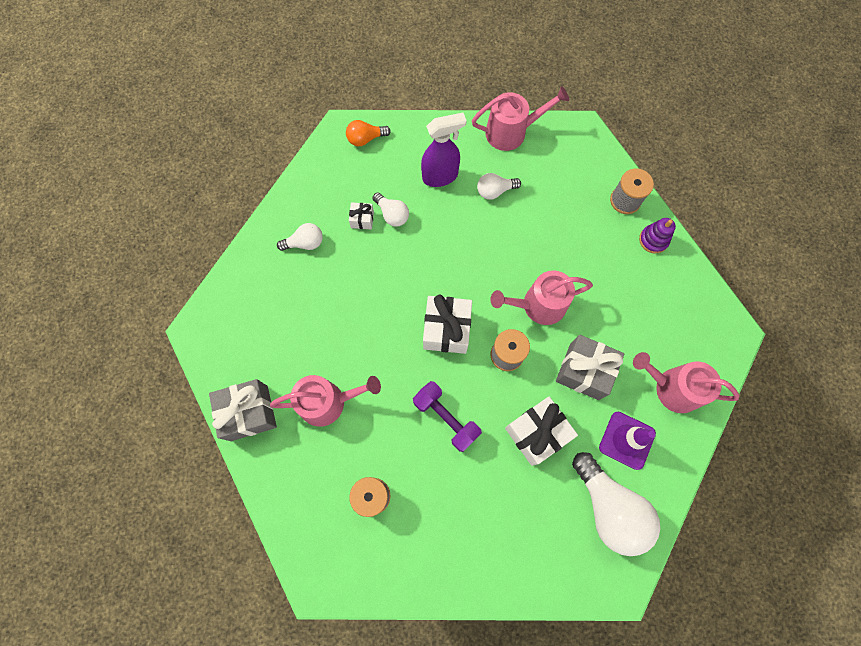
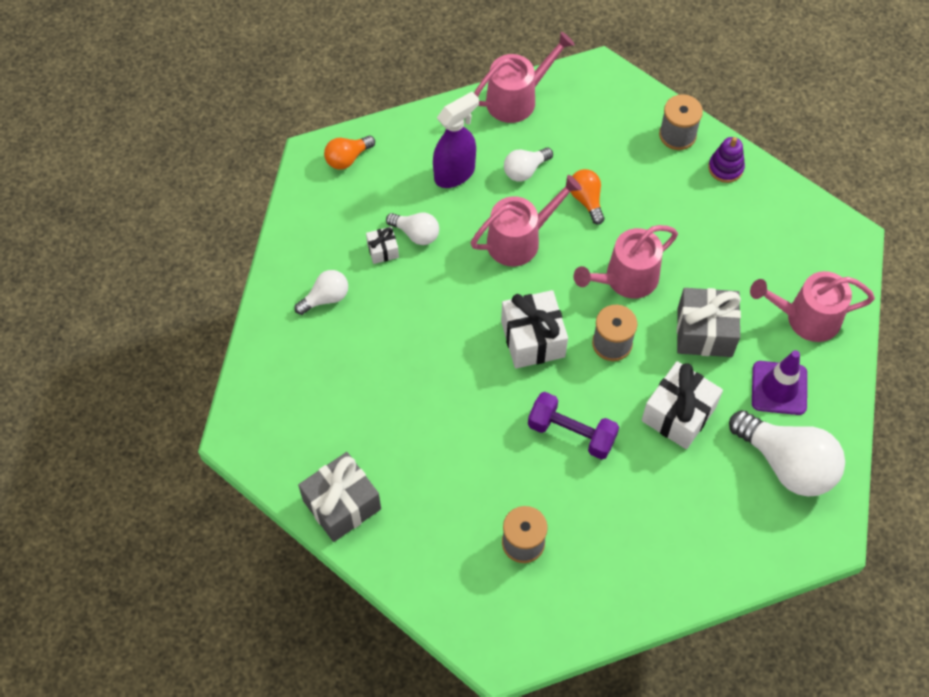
camera: 20 degrees left, 10 degrees down
(328, 402) = (429, 462): pink watering can -> pink watering can (519, 240)
(533, 230) = (586, 200): none -> orange light bulb

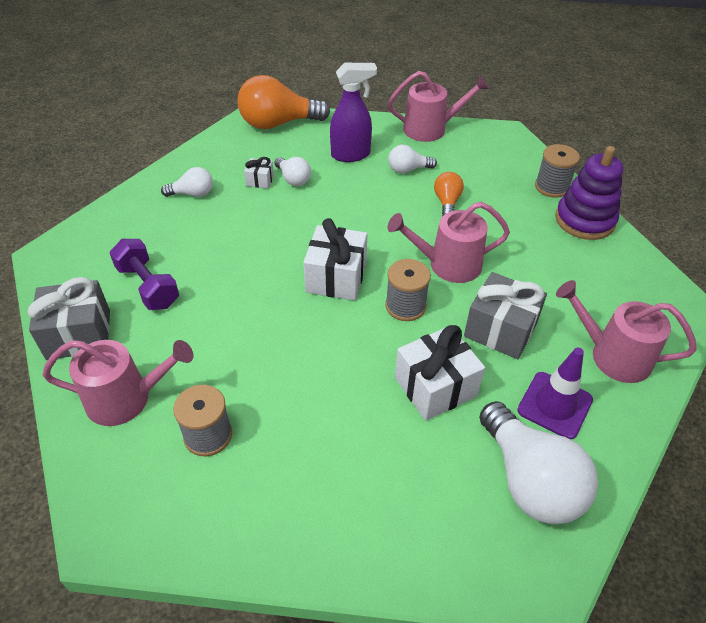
camera: 25 degrees right, 15 degrees down
(347, 158) = (278, 123): orange light bulb -> orange light bulb, size x1.95
(519, 240) = (373, 209): pink watering can -> pink watering can (126, 399)
(571, 433) = (321, 361): purple dumbbell -> purple dumbbell (148, 286)
(725, 168) = (584, 220): purple stacking toy -> purple stacking toy, size x1.76

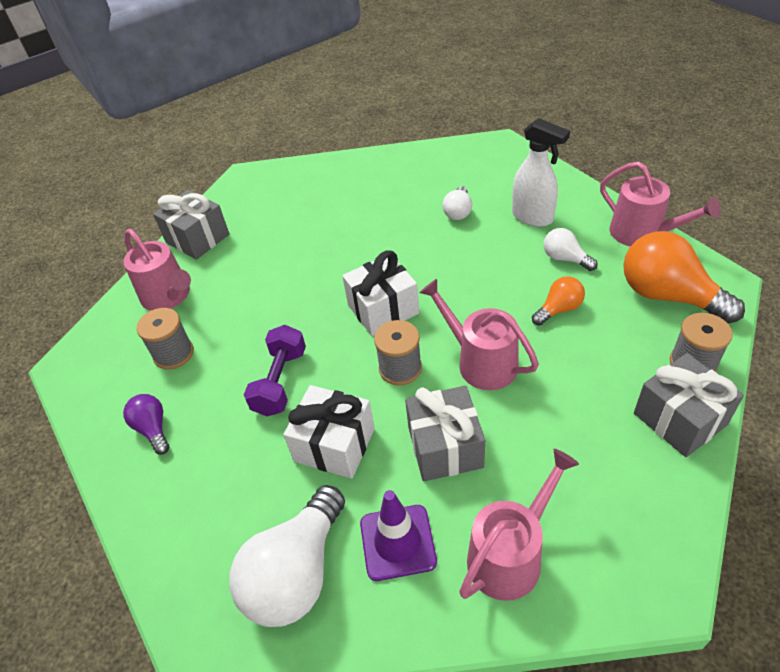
camera: 55 degrees right, 0 degrees up
(148, 286) = (267, 233): purple dumbbell -> purple dumbbell (280, 382)
(193, 194) = (375, 183): white light bulb -> none
(260, 180) = (432, 199): white gift -> none
(278, 123) = (509, 158): orange light bulb -> orange light bulb (668, 296)
(282, 501) = (153, 429): none -> purple light bulb
(351, 155) = (532, 217): purple spray bottle -> white spray bottle
(584, 220) = (679, 419): purple stacking toy -> grey gift
(613, 355) = (510, 555): pink watering can -> pink watering can turned 60 degrees clockwise

